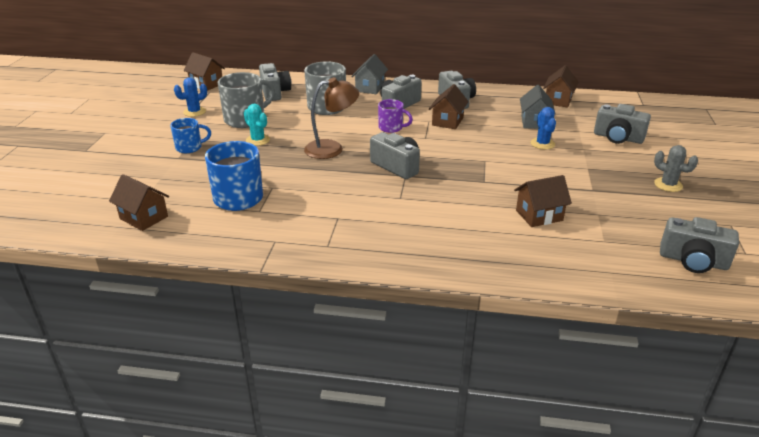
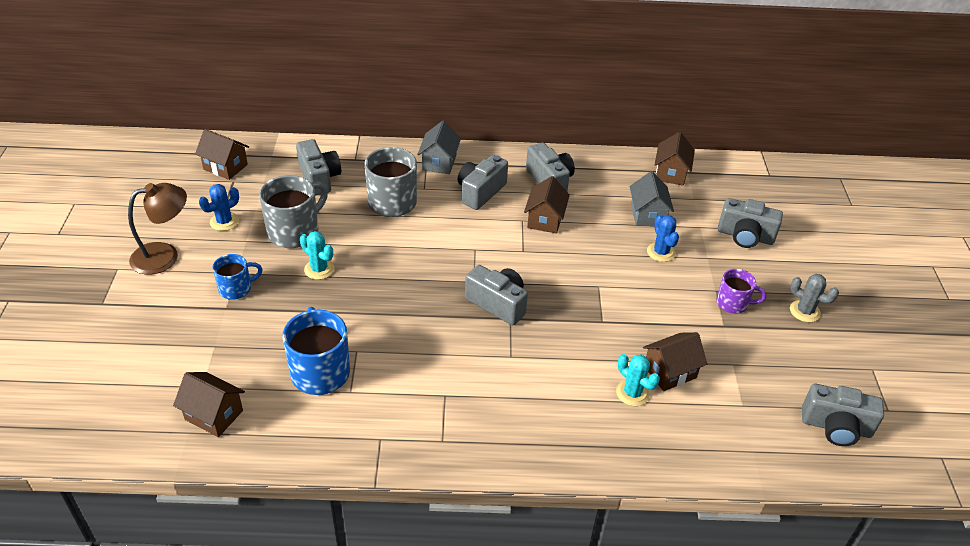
camera: 10 degrees left, 10 degrees up
(332, 148) = (414, 278): brown lamp -> brown lamp (165, 256)
(391, 128) = (479, 236): purple mug -> purple mug (733, 303)
(503, 226) = (632, 393): none -> turquoise cactus

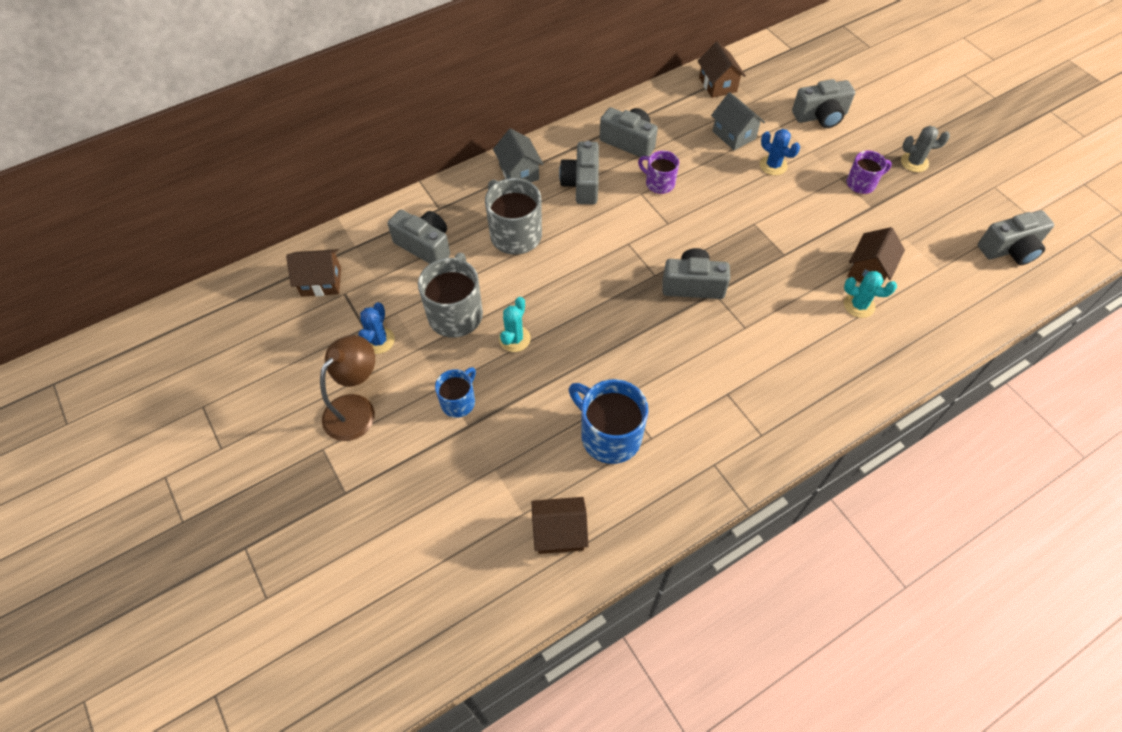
camera: 30 degrees left, 15 degrees up
(319, 269) = (514, 339): turquoise cactus -> turquoise cactus turned 75 degrees counterclockwise
(545, 220) = (659, 183): brown house -> purple mug

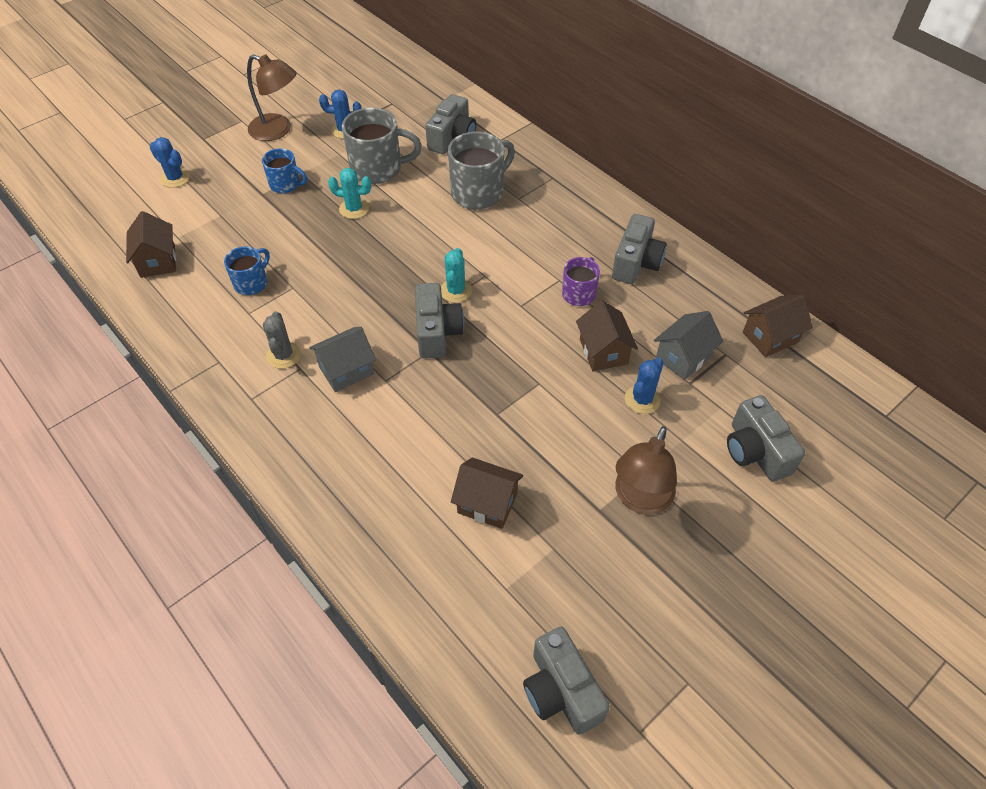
camera: 80 degrees right, 5 degrees down
(321, 282) = (401, 89): brown house -> brown house (603, 352)
(415, 522) = (175, 178): none -> blue cactus
(519, 172) = (562, 184): grey house -> grey house (346, 370)
(582, 184) = (559, 232): grey camera -> none
(609, 435) = (252, 283): blue mug -> blue mug, size x0.59
(859, 305) = (430, 491): turquoise cactus -> turquoise cactus (456, 291)
(862, 183) = (640, 499): purple mug -> brown lamp
(914, 162) = (704, 569): grey cactus -> grey cactus (283, 355)

